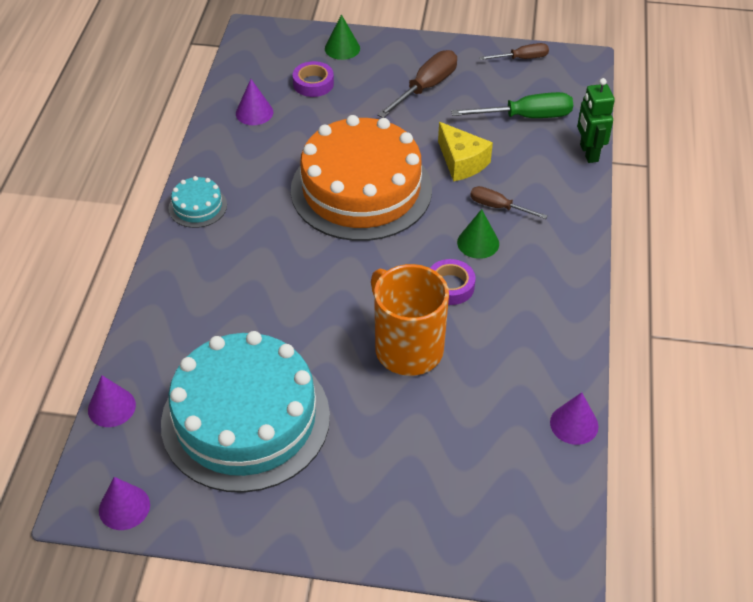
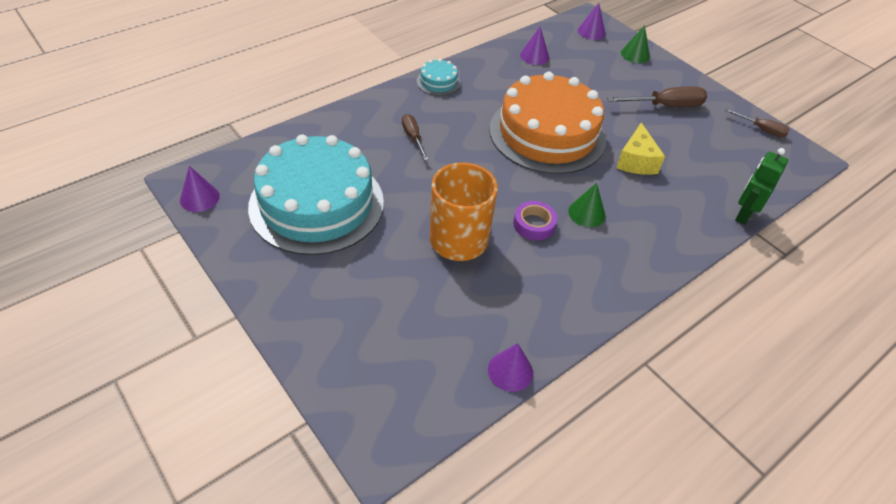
camera: 40 degrees right, 0 degrees up
(111, 407) = (261, 146): purple cone -> purple cone (591, 32)
(313, 83) = (591, 62): purple tape -> none
(498, 207) = (629, 202): brown screwdriver -> brown screwdriver (413, 137)
(526, 117) = (720, 164): green screwdriver -> none

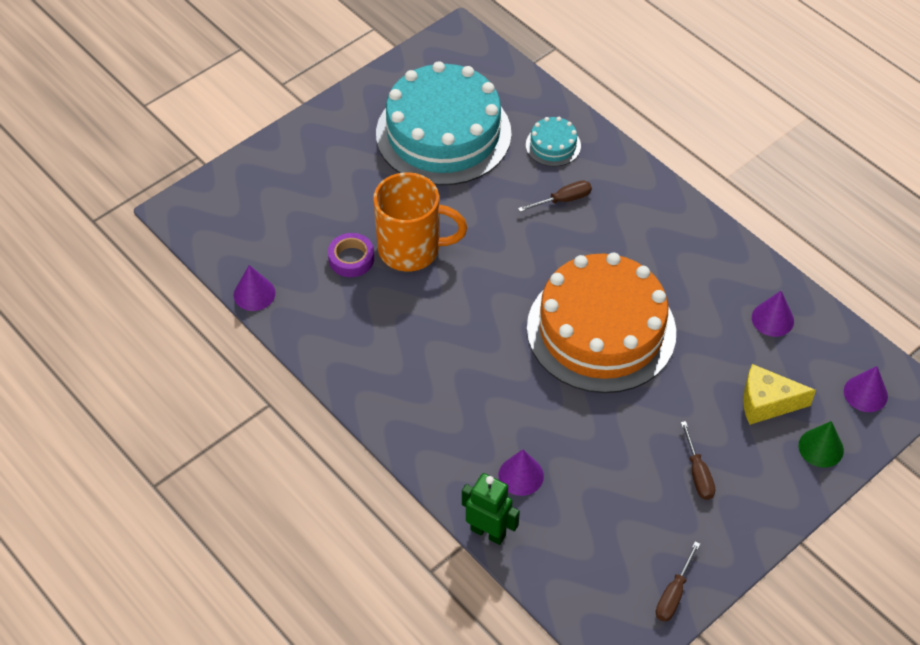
camera: 90 degrees right, 5 degrees up
(199, 198) = (438, 50): purple cone -> purple cone (521, 475)
(438, 82) = (678, 216): turquoise cake -> turquoise cake (553, 145)
(534, 224) = (440, 314): purple tape -> purple tape (351, 259)
(586, 213) = (465, 364): green cone -> none
(636, 161) = (568, 424): yellow cheese -> yellow cheese (767, 403)
(665, 106) = (698, 473): brown screwdriver -> brown screwdriver, size x0.61

